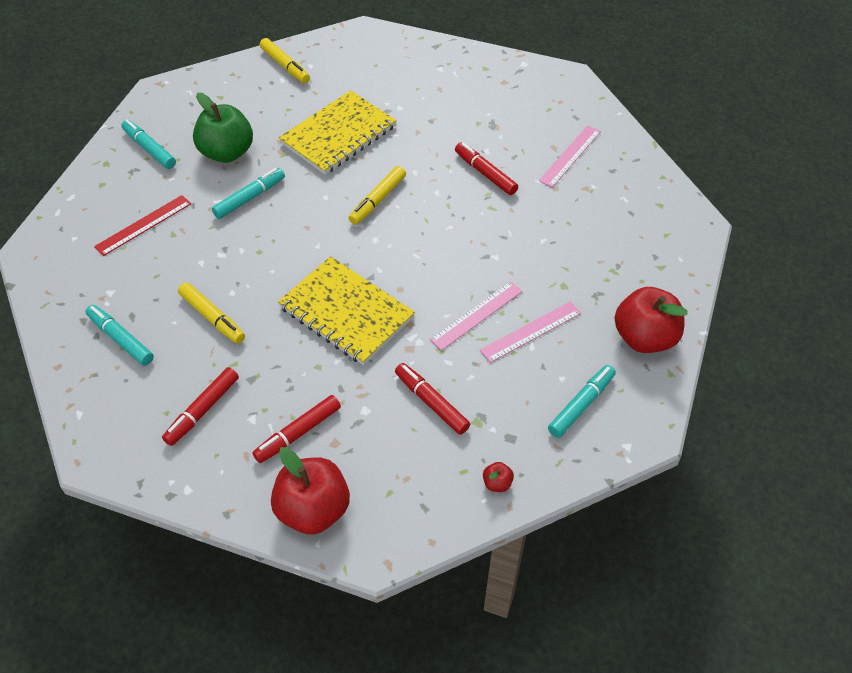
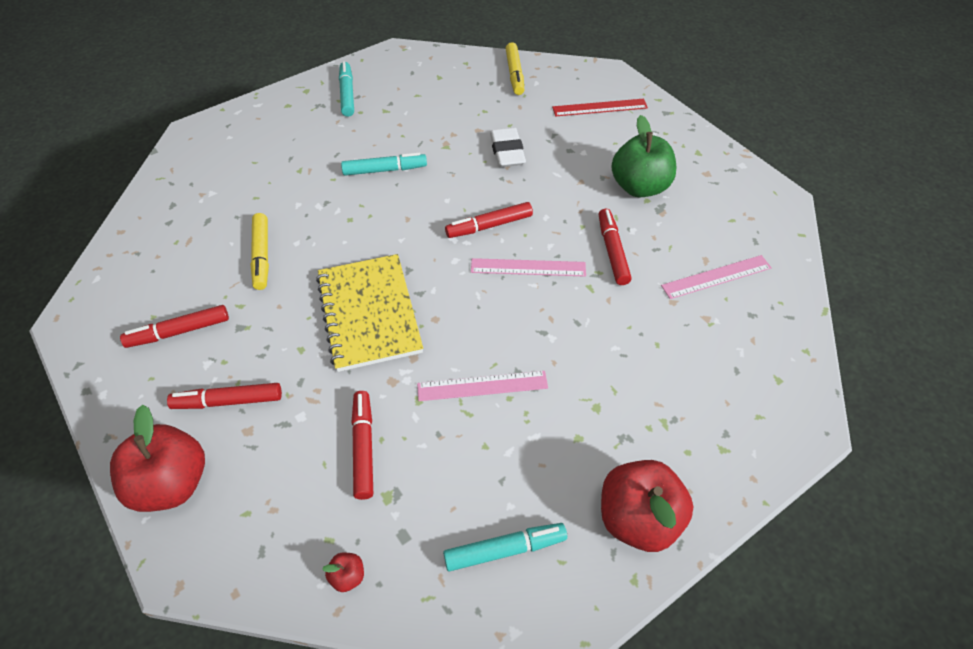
camera: 35 degrees right, 0 degrees up
(121, 339) = (181, 235): turquoise marker -> none
(143, 225) = (285, 151): red ruler -> red ruler (599, 107)
(227, 152) = (402, 124): green apple -> green apple (639, 187)
(338, 135) = (507, 152): yellow notebook -> white eraser
(378, 200) = (489, 226): yellow marker -> red marker
(531, 331) = (521, 435): pink ruler -> pink ruler (528, 267)

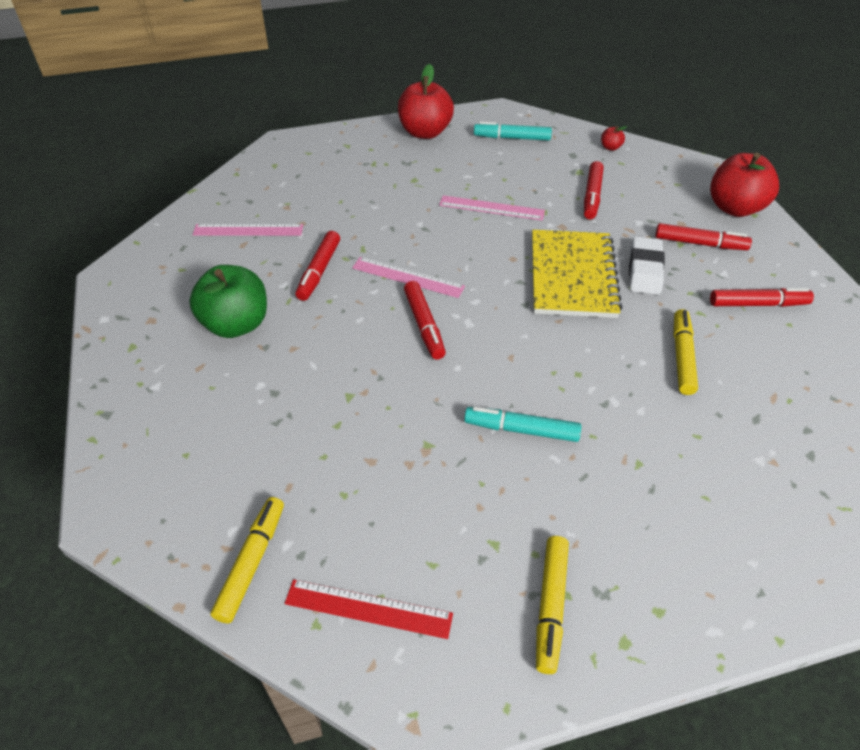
camera: 160 degrees left, 5 degrees down
(347, 94) = (550, 606): turquoise marker -> yellow marker
(489, 226) = (424, 325): red marker -> red marker turned 75 degrees clockwise
(507, 152) = (353, 412): white eraser -> white eraser (645, 270)
(599, 107) = (181, 449): red ruler -> red ruler (368, 609)

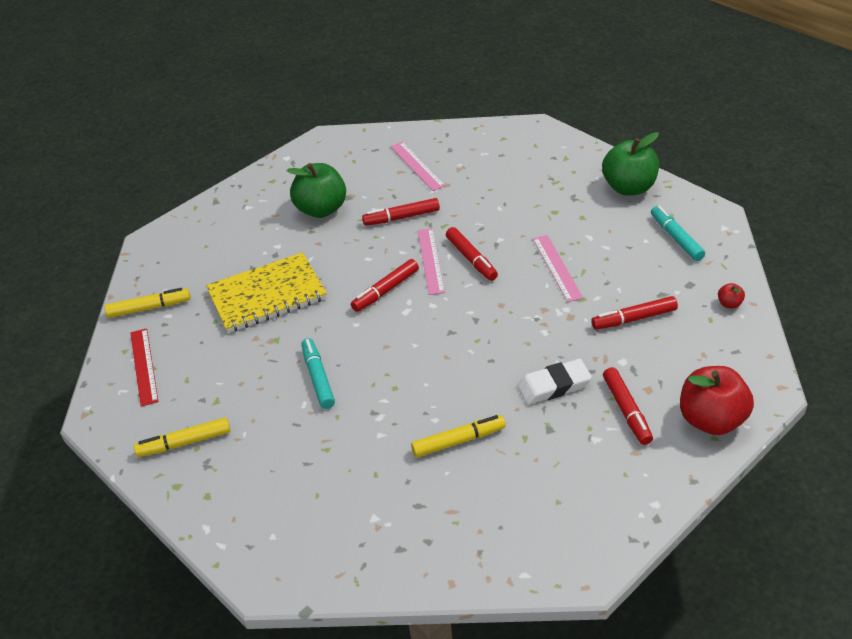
camera: 65 degrees right, 5 degrees down
(425, 132) = (629, 187): red apple -> green apple
(572, 276) = (507, 345): yellow notebook -> yellow notebook (267, 295)
(758, 304) = (569, 473): red marker -> red marker (471, 259)

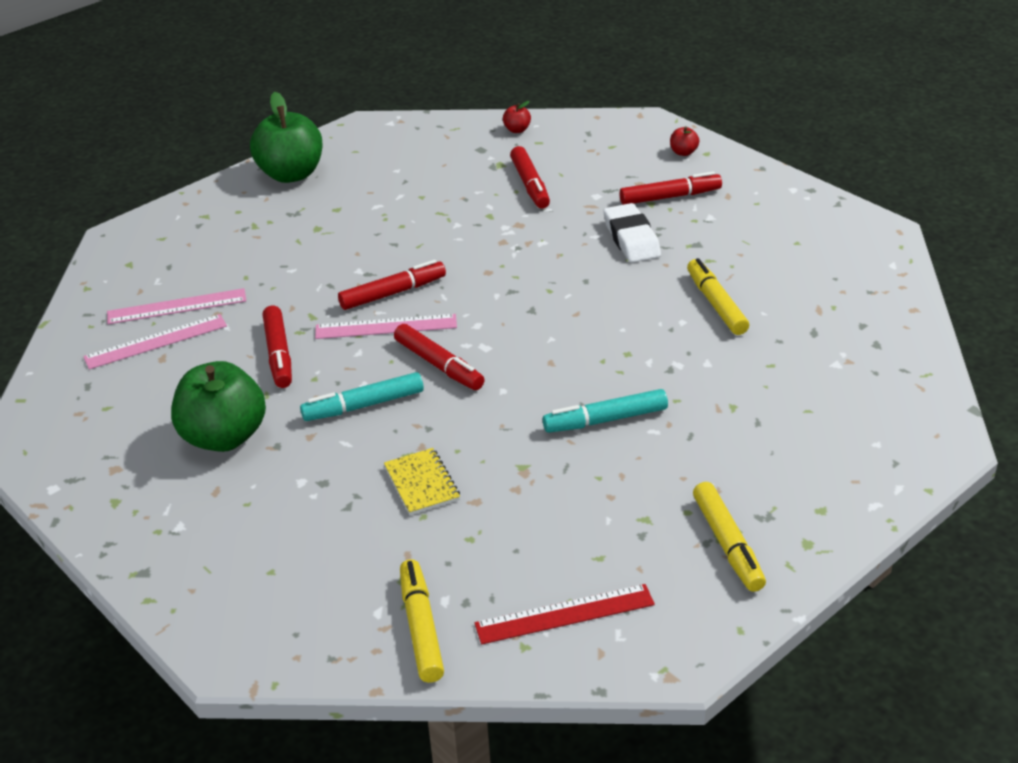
camera: 90 degrees left, 5 degrees down
(267, 295) = (422, 483): yellow notebook -> yellow notebook, size x0.47
(557, 267) = (428, 230): pink ruler -> pink ruler (177, 306)
(676, 238) = (399, 151): turquoise marker -> turquoise marker (363, 406)
(712, 420) = (683, 152): red apple -> red apple, size x0.41

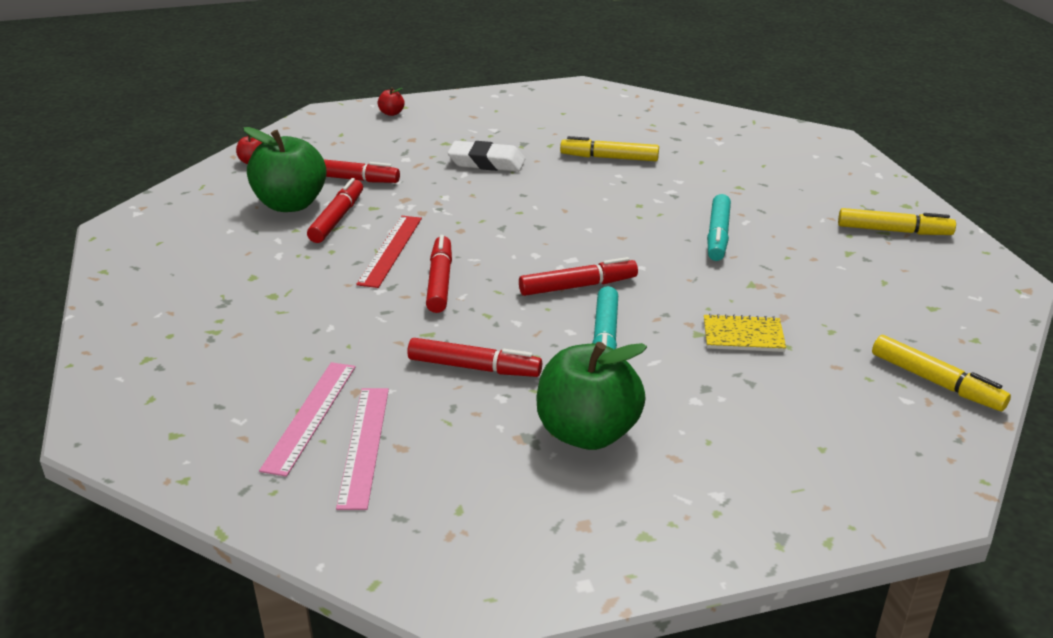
camera: 65 degrees left, 5 degrees down
(291, 174) = (146, 287): green apple -> green apple (291, 204)
(386, 327) = (491, 298): pink ruler -> none
(421, 627) = (936, 382): yellow marker -> yellow marker turned 150 degrees counterclockwise
(565, 614) = (944, 313): red ruler -> red ruler (390, 250)
(670, 197) = (447, 134): red marker -> red marker (337, 218)

